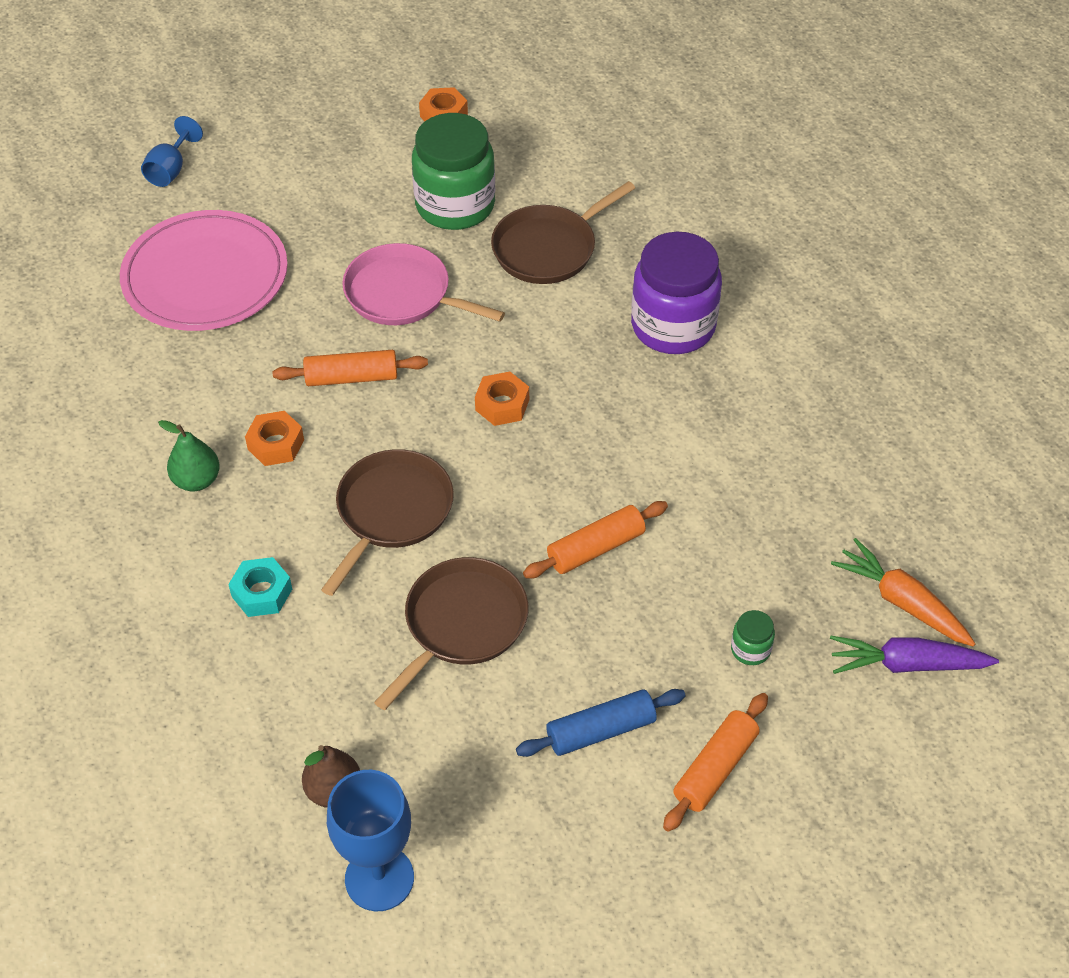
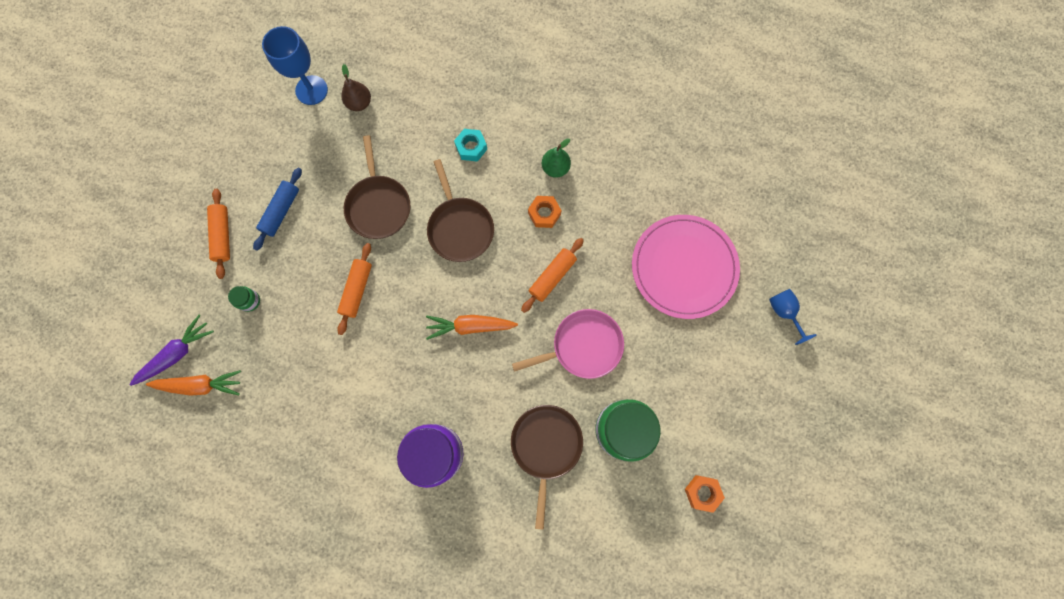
camera: 135 degrees right, 25 degrees up
(502, 405) = (470, 326): orange nut -> orange carrot

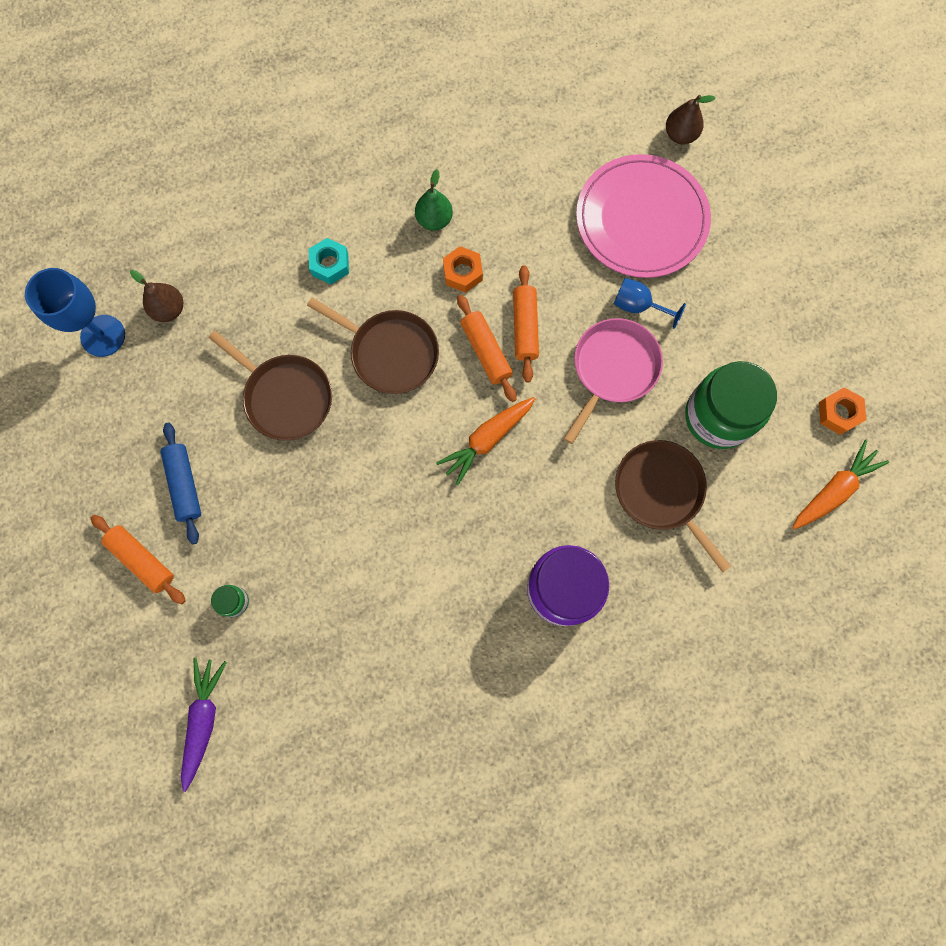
camera: 40 degrees left, 0 degrees up
(200, 385) = (259, 728): orange carrot -> orange carrot (833, 490)
(357, 290) = (340, 498): orange rolling pin -> orange rolling pin (486, 351)
(756, 234) = (680, 135): none -> brown pear
(784, 312) = (767, 189): blue goblet -> blue goblet (638, 306)

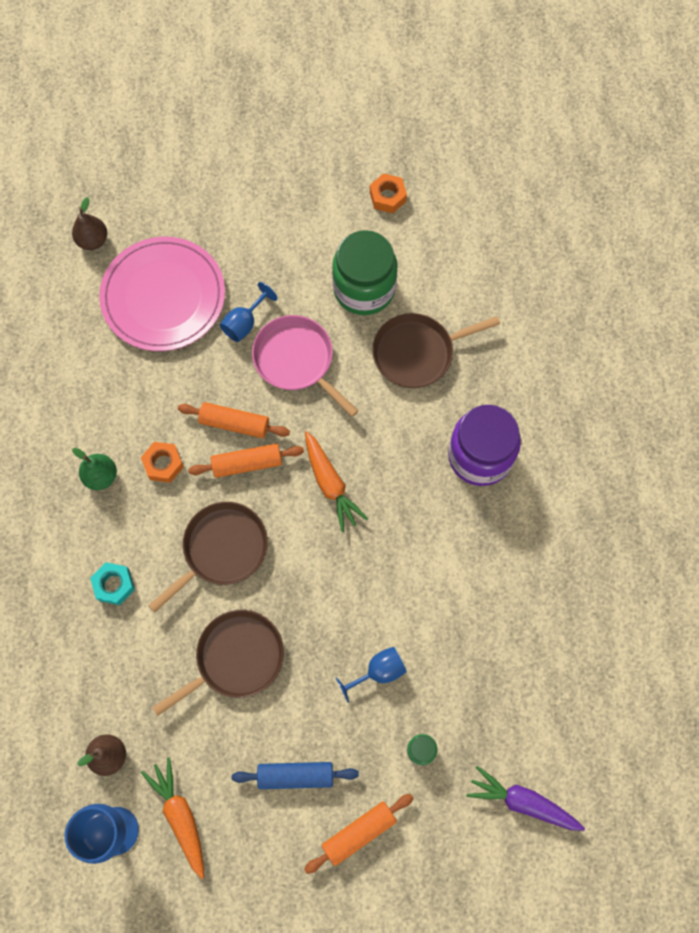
camera: 75 degrees left, 5 degrees down
(303, 539) = (378, 672): none -> blue goblet
(833, 490) = (451, 221): orange carrot -> orange carrot (180, 816)

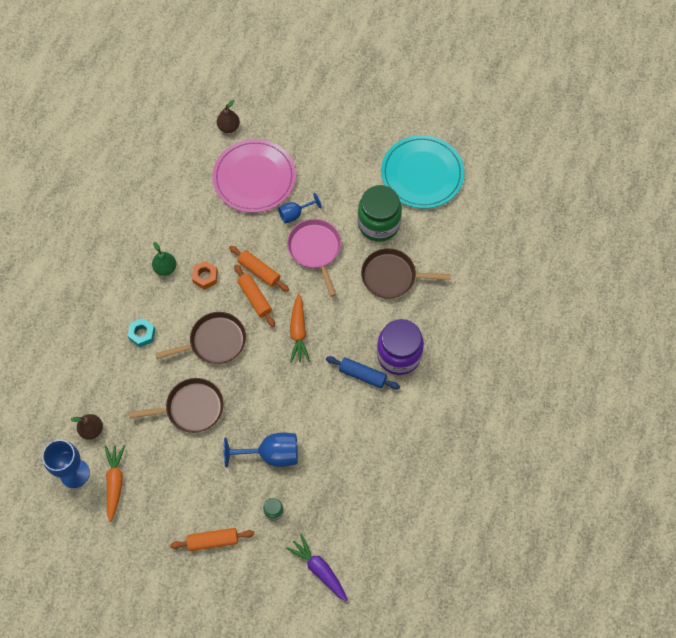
camera: 25 degrees right, 5 degrees down
(247, 463) = (255, 298): orange rolling pin -> orange rolling pin turned 45 degrees clockwise
(295, 775) = (192, 491): blue rolling pin -> blue rolling pin (362, 375)
(378, 672) = (271, 454): blue goblet -> blue goblet, size x1.63
(387, 197) = (422, 174): orange nut -> turquoise plate

